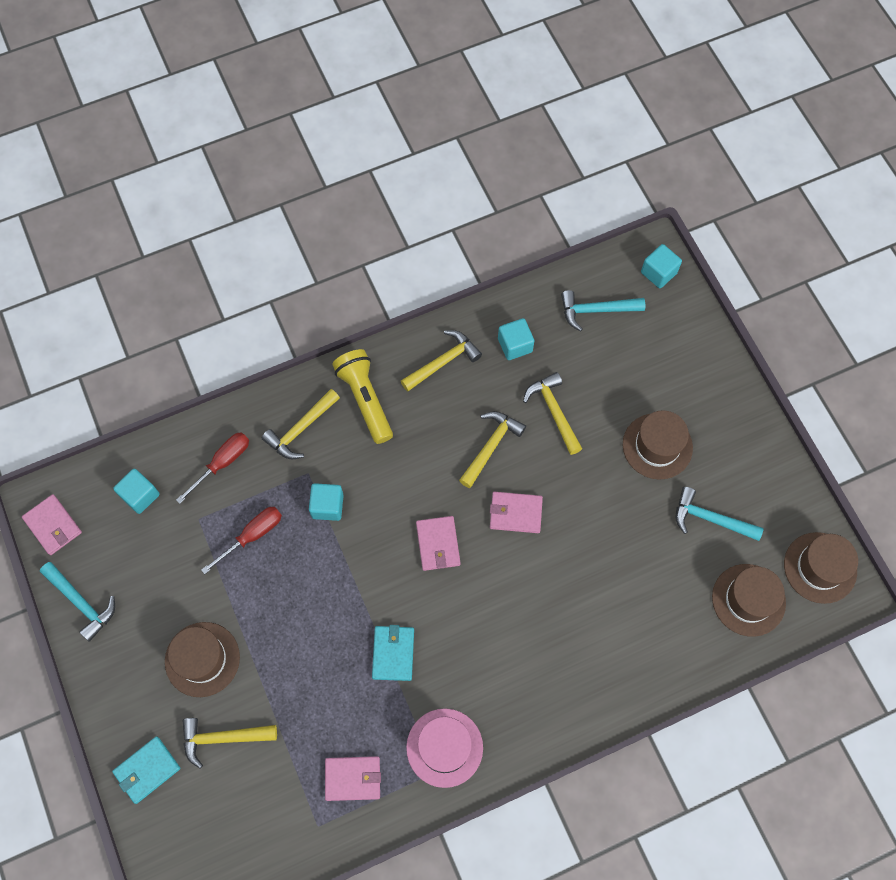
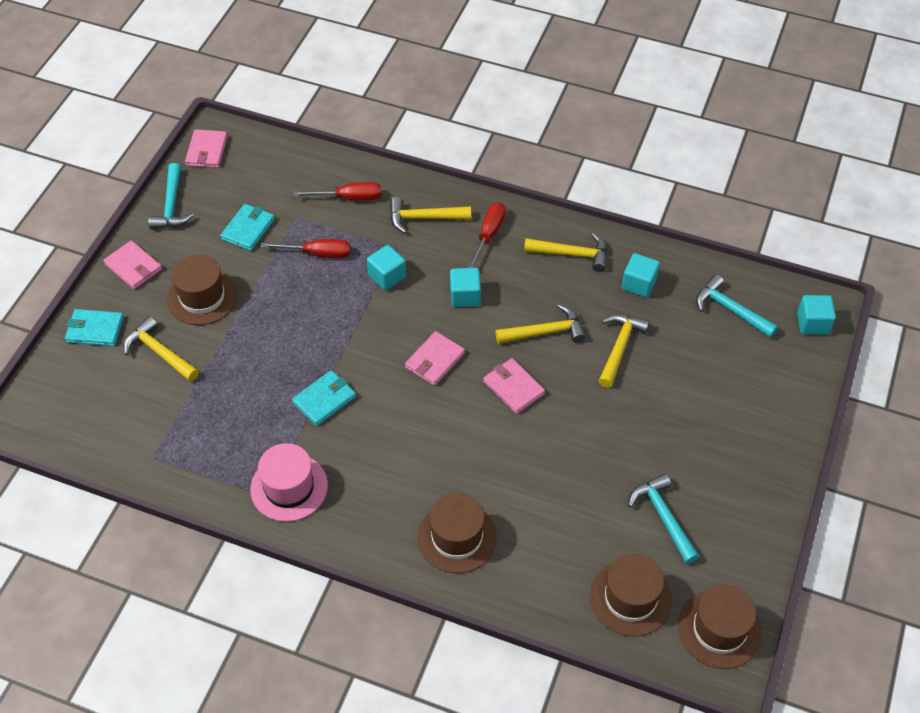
camera: 45 degrees right, 15 degrees down
(140, 495) = (277, 176): turquoise cube -> turquoise cube (465, 296)
(171, 565) = (248, 229): none -> turquoise wallet
(353, 778) = (208, 450): pink wallet -> pink wallet (133, 267)
(365, 399) = (488, 234): yellow flashlight -> red screwdriver
(657, 446) = (676, 434): brown hat -> brown hat (457, 537)

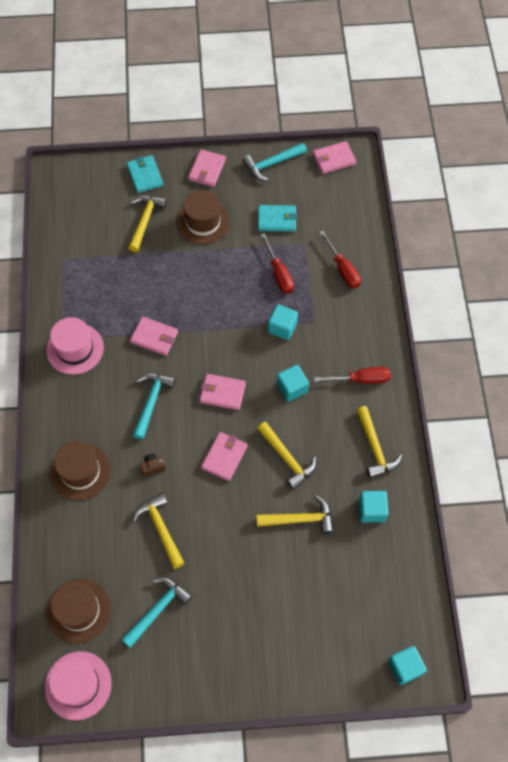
camera: 65 degrees right, 10 degrees up
(324, 399) = (154, 337): turquoise wallet -> pink wallet
(424, 218) = (352, 327): yellow hammer -> yellow hammer (161, 529)
(490, 460) = (153, 467): none -> brown camera
(719, 629) = (78, 685): brown hat -> pink hat
(730, 310) = (383, 593): turquoise hammer -> turquoise hammer (151, 402)

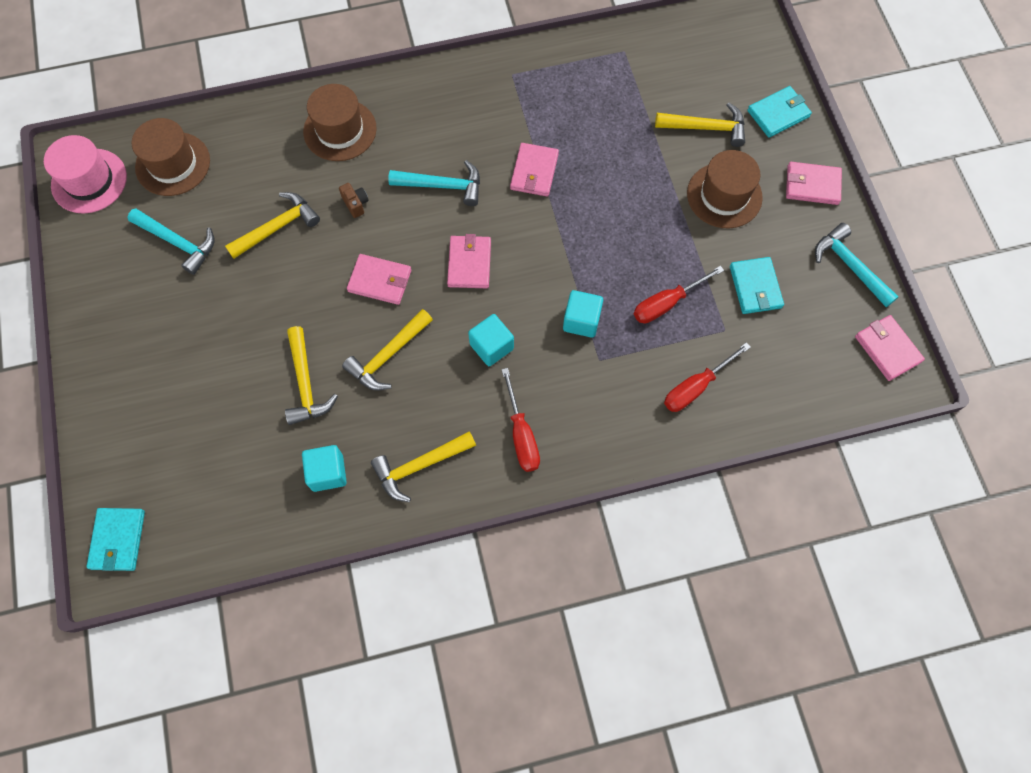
camera: 80 degrees right, 5 degrees up
(75, 349) = (500, 90): pink hat -> none
(405, 667) = (118, 540): turquoise cube -> turquoise wallet

